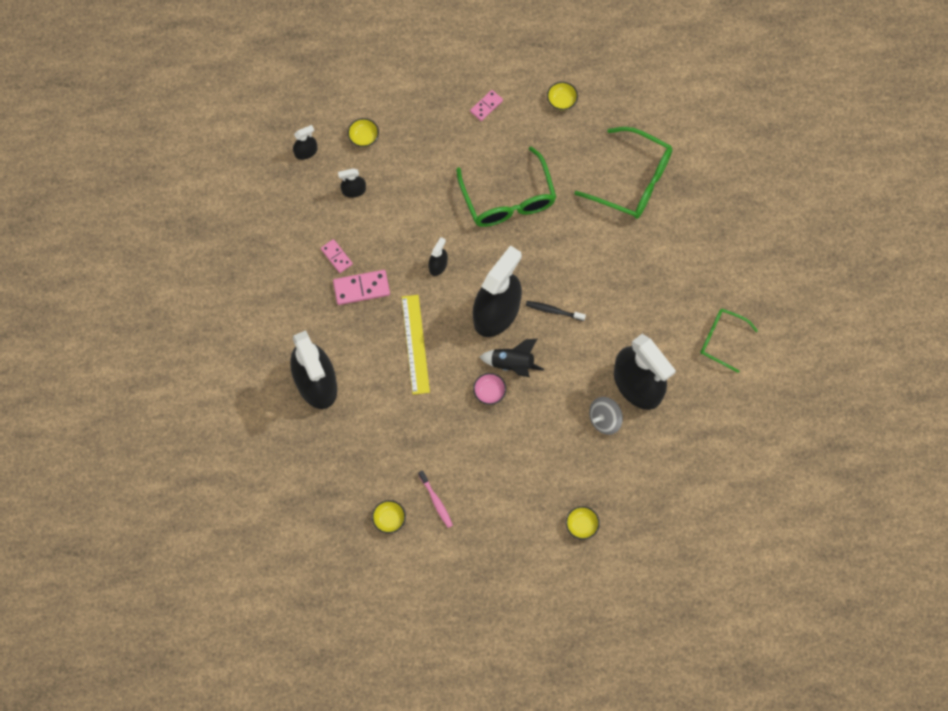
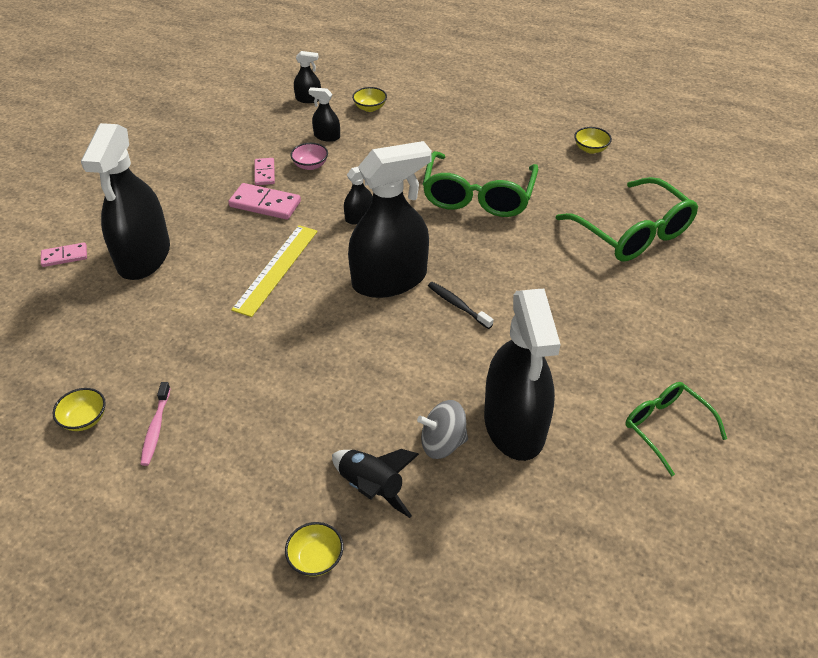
camera: 30 degrees right, 25 degrees down
(486, 106) = (507, 127): pink domino -> pink domino (64, 256)
(489, 392) = (319, 347): pink bowl -> pink bowl (310, 165)
(512, 364) = (369, 333): black rocket -> black rocket (371, 488)

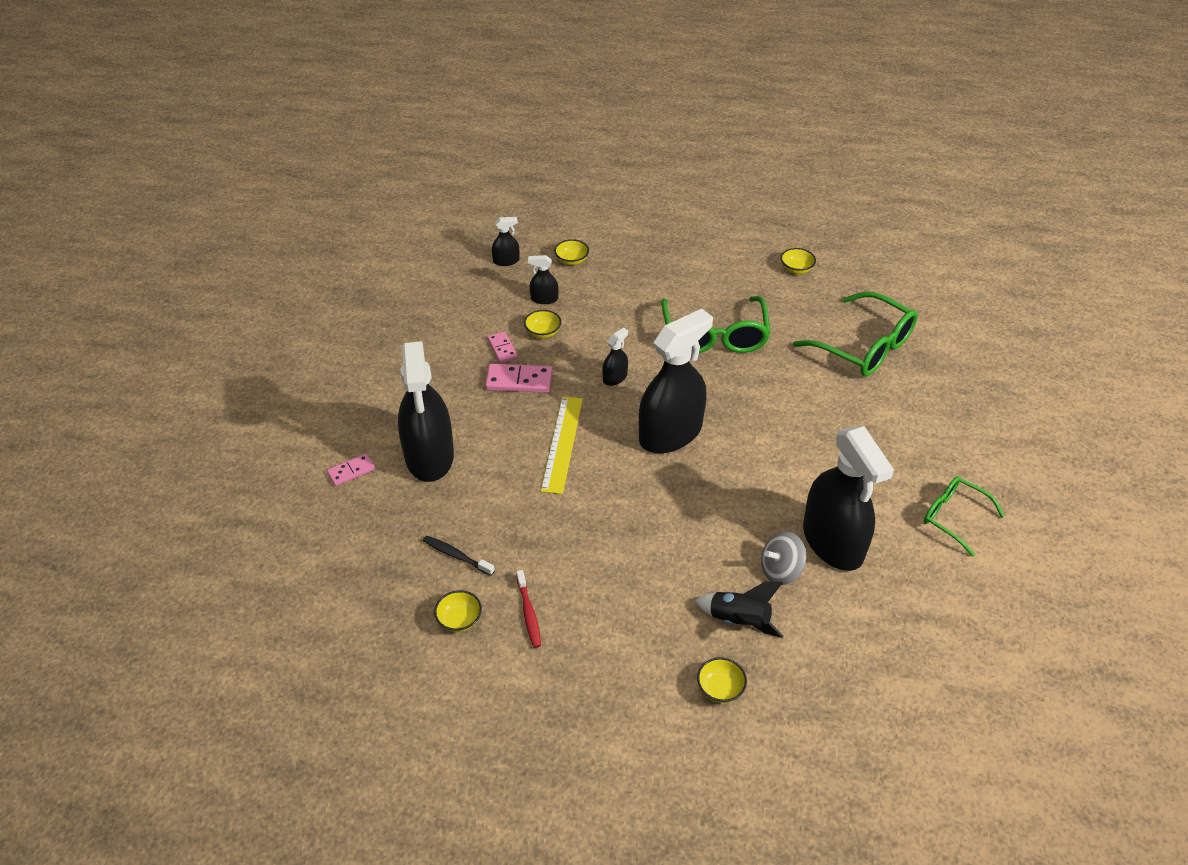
camera: 15 degrees left, 0 degrees up
(156, 428) = (529, 613): pink toothbrush -> red toothbrush
(310, 165) = (543, 332): pink bowl -> yellow bowl
(457, 305) = (741, 445): black toothbrush -> black toothbrush (456, 556)

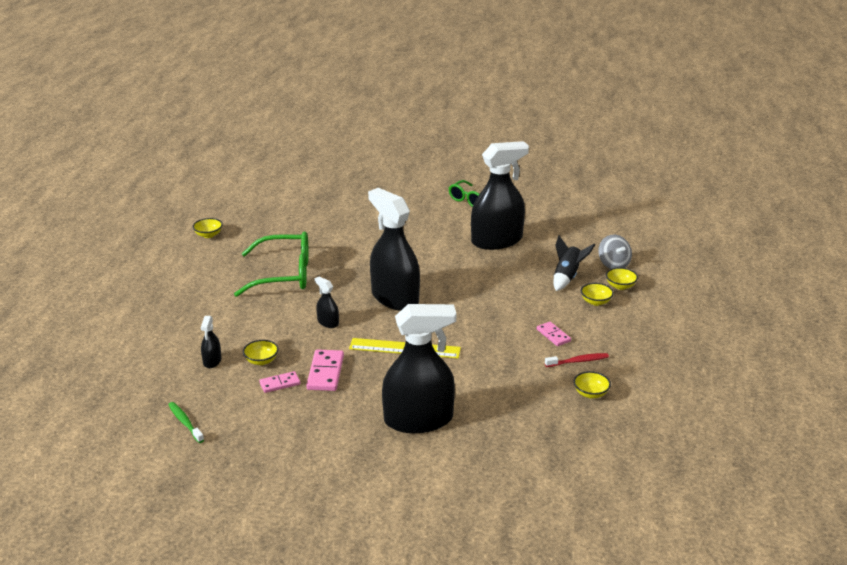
camera: 90 degrees left, 15 degrees down
(351, 471) = (438, 467): pink domino -> pink domino (553, 335)
(448, 293) = (185, 422): none -> green toothbrush
(456, 556) = (529, 398): black toothbrush -> none
(506, 261) = (143, 386): black spray bottle -> none
(571, 260) = (157, 346): yellow bowl -> yellow bowl (596, 302)
(780, 570) = (523, 260): grey spinning top -> grey spinning top (613, 264)
(864, 346) = (308, 215): green glasses -> none

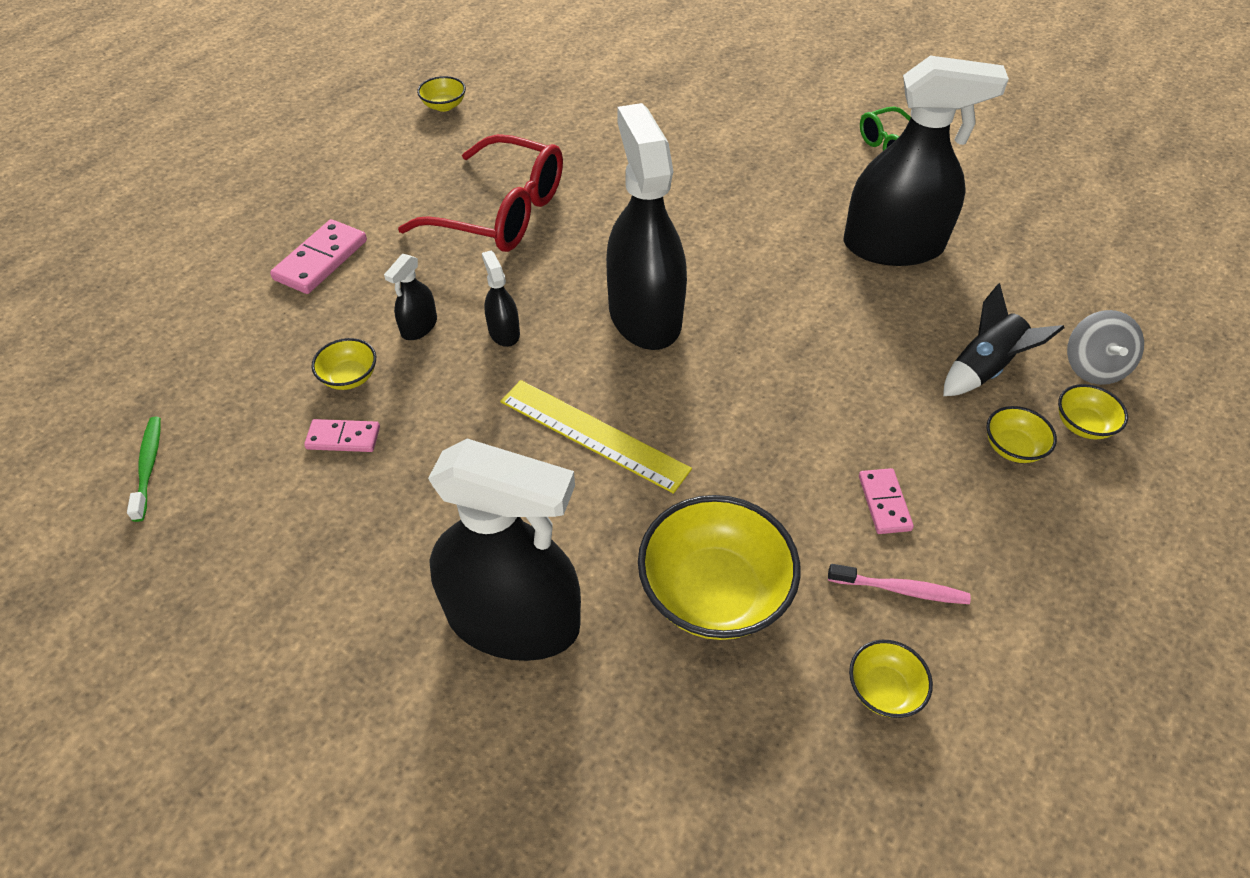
camera: 25 degrees right, 20 degrees up
(212, 361) = (279, 351): black spray bottle -> black spray bottle (419, 326)
(284, 275) = (500, 212): green glasses -> red glasses
(325, 372) = (429, 441): pink domino -> pink domino (321, 260)
(500, 385) = (714, 592): none -> yellow bowl
(578, 361) = (901, 589): red toothbrush -> pink toothbrush

